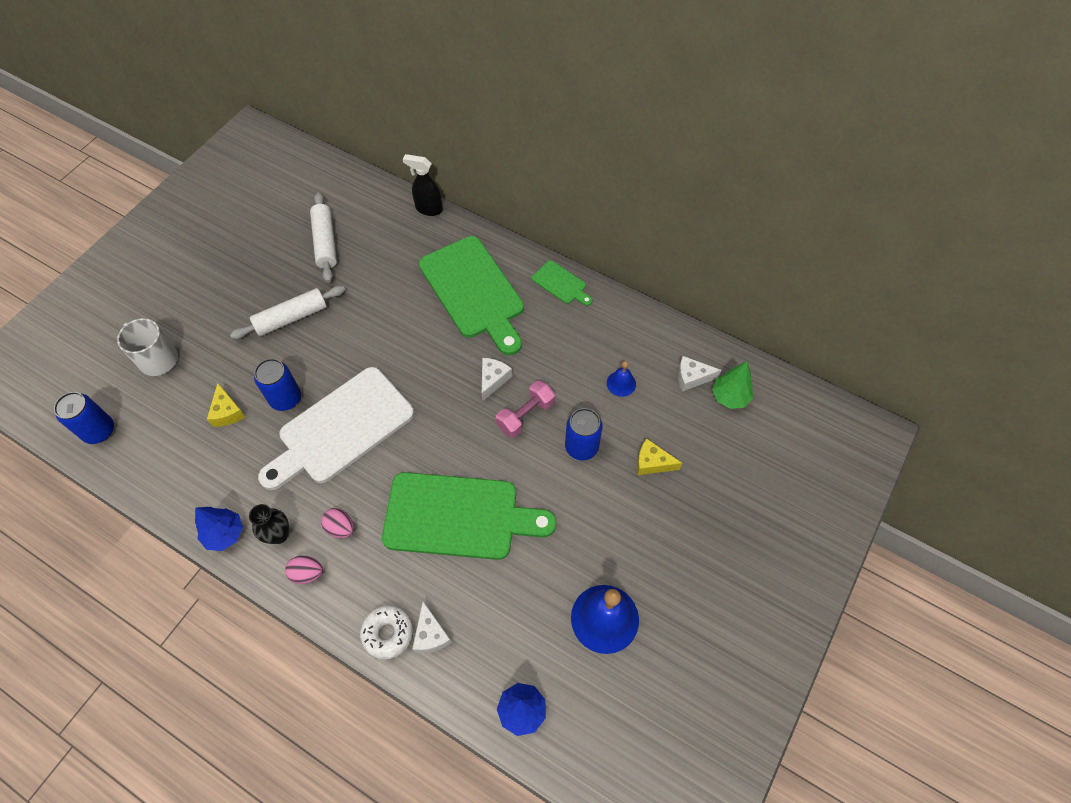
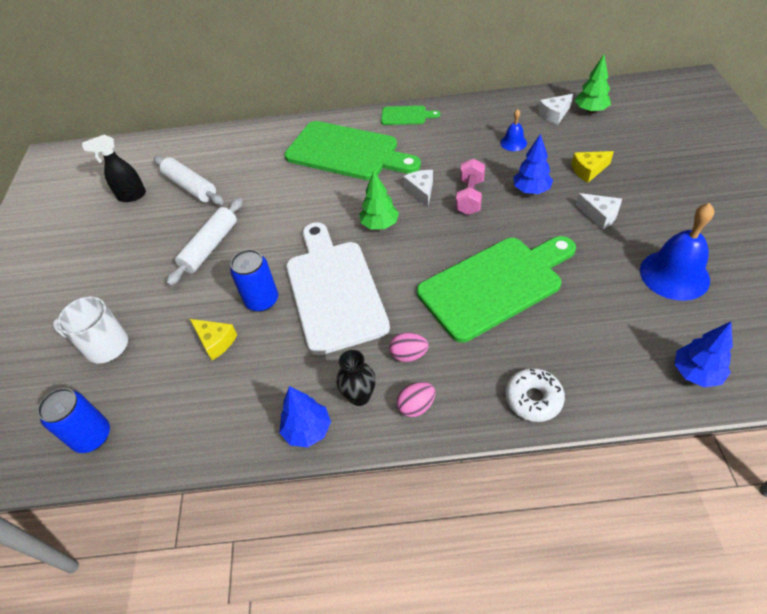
camera: 30 degrees left, 10 degrees down
(341, 428) = (334, 290): white cutting board -> white cutting board turned 150 degrees clockwise
(428, 209) = (257, 127): black spray bottle -> black spray bottle (131, 196)
(430, 390) = (380, 224): none -> green tree
(430, 634) = (567, 375): white cheese -> white cheese (599, 215)
(581, 447) = (531, 190): blue can -> blue tree

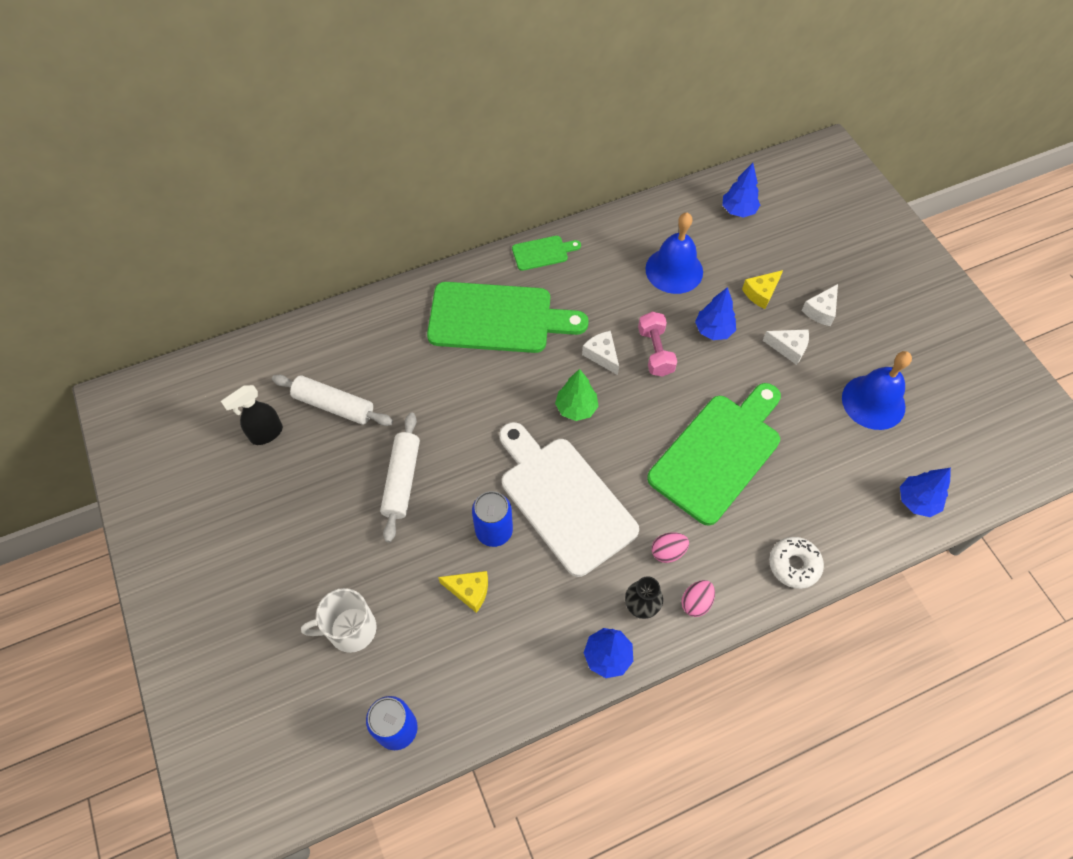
camera: 25 degrees left, 10 degrees up
(513, 142) = (674, 270): blue bell -> blue bell, size x1.99
(554, 114) = (703, 223): white cheese -> white cheese (821, 311)
(590, 110) = (738, 211): green tree -> blue tree

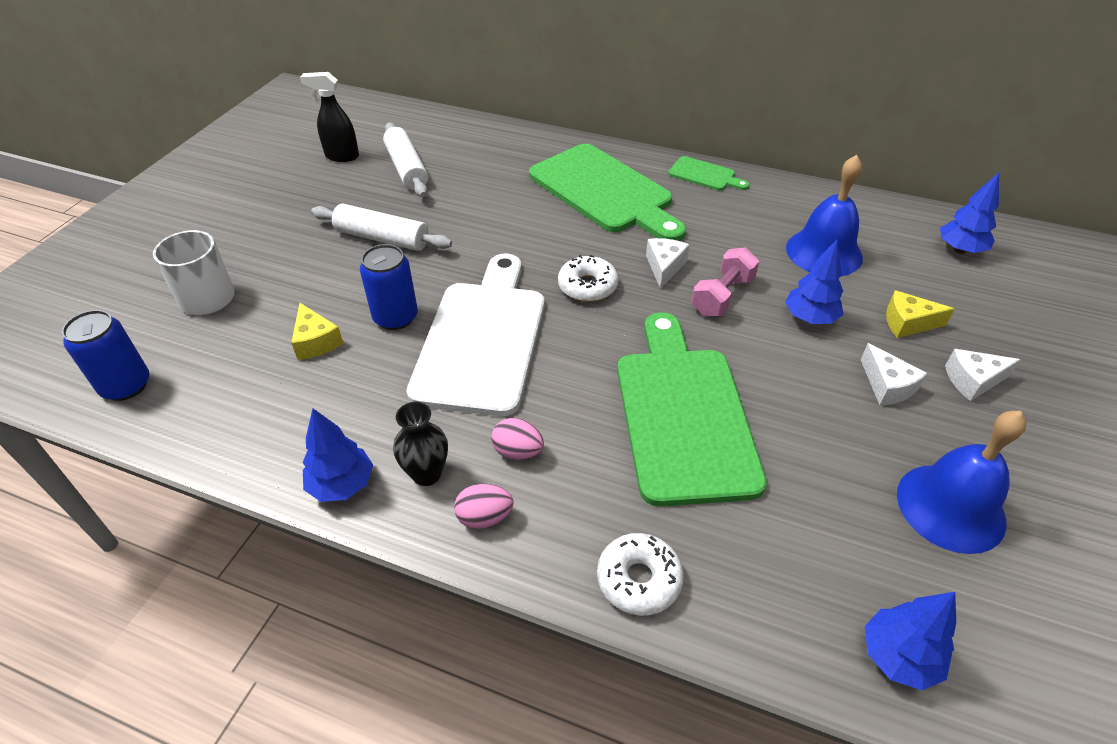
camera: 45 degrees right, 15 degrees down
(402, 480) = (382, 238): white rolling pin -> white rolling pin turned 60 degrees clockwise
(576, 408) = (587, 286): green tree -> white donut
(718, 453) = (683, 414): green cutting board -> green cutting board turned 90 degrees counterclockwise

